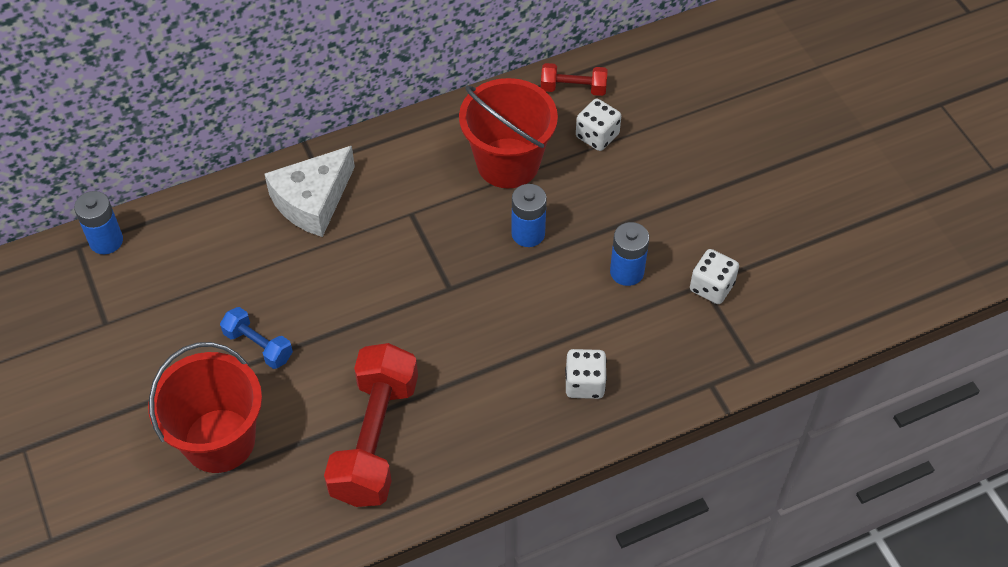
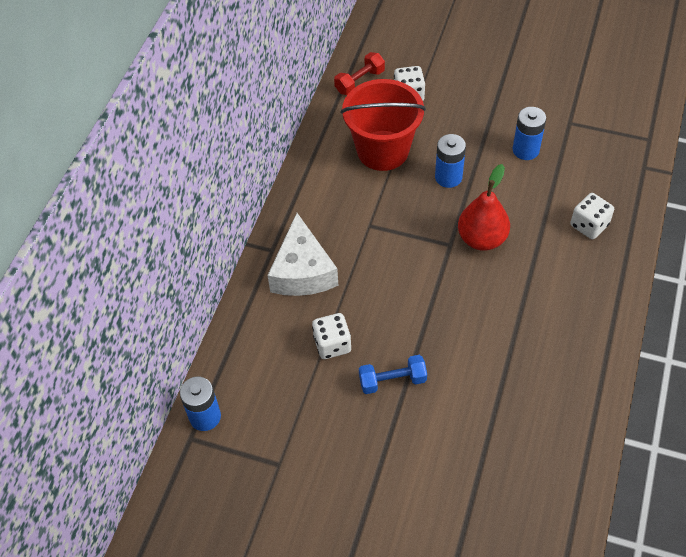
camera: 45 degrees left, 0 degrees up
(219, 440) = (450, 455): red bucket -> none
(375, 439) = (532, 362): red dumbbell -> none
(480, 308) = (482, 239): none -> red pear
(711, 287) = (575, 119): white dice -> white dice (332, 344)

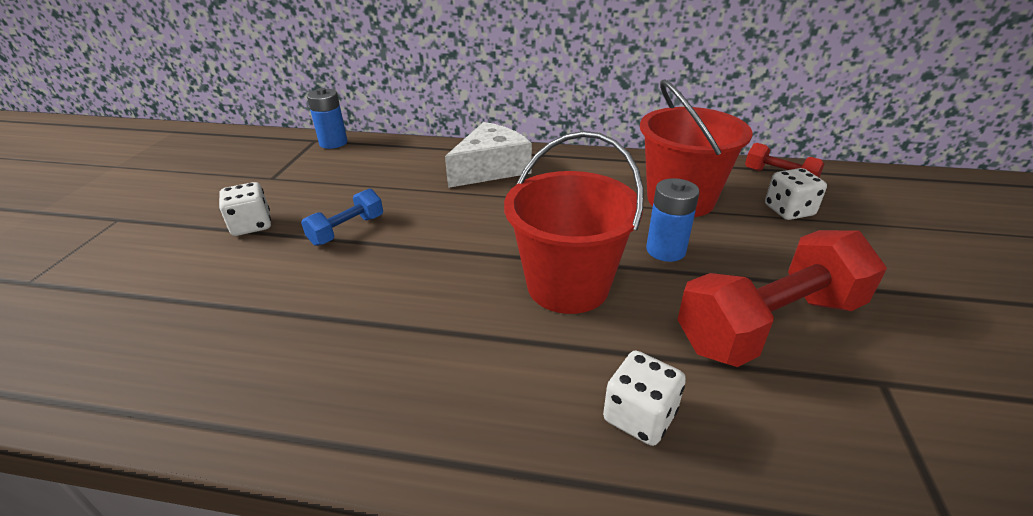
camera: 80 degrees right, 20 degrees down
(302, 271) = (490, 169): white cheese -> white cheese turned 150 degrees clockwise
(332, 344) = (400, 191): white dice -> white dice (251, 225)
(392, 381) = (347, 230): blue dumbbell -> blue dumbbell turned 60 degrees clockwise
(482, 239) = (568, 286): red pear -> red bucket
(525, 150) = (769, 324): blue battery -> red dumbbell

